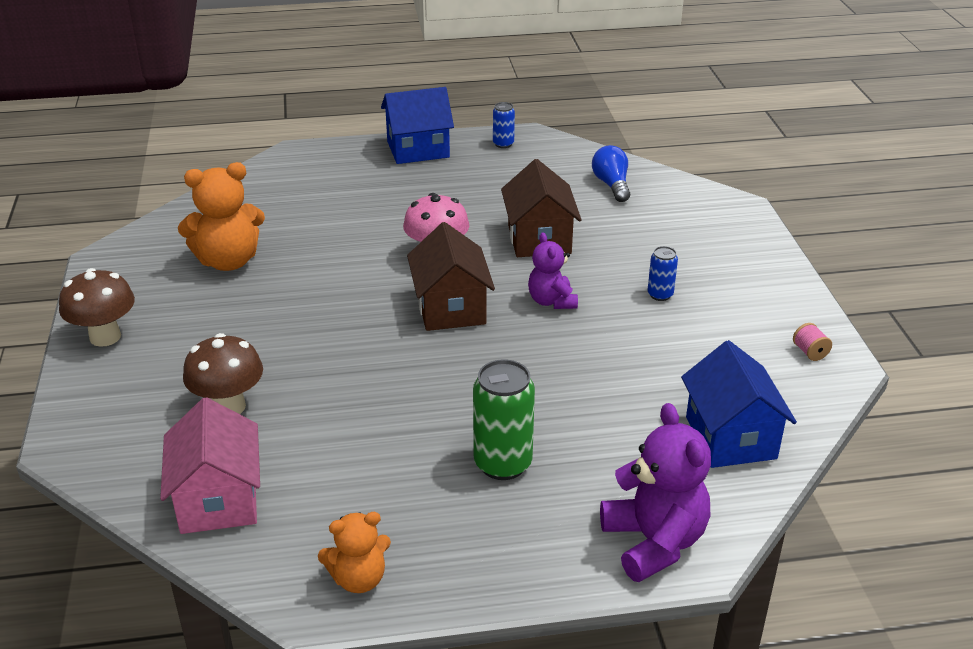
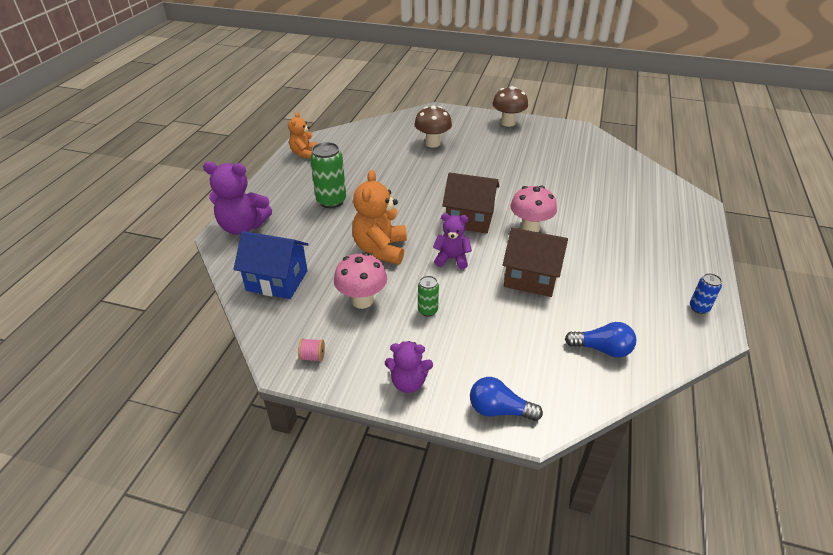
camera: 115 degrees right, 5 degrees up
(218, 499) = (375, 133): pink house -> none
(228, 261) = (561, 160): orange teddy bear -> orange teddy bear (380, 249)
(418, 149) = (695, 258): blue house -> none
(660, 295) = (427, 310): blue can -> green can
(692, 347) = (362, 300): none -> pink mushroom
(743, 224) = (499, 410): none -> blue light bulb
(769, 279) = (408, 382): none -> purple teddy bear

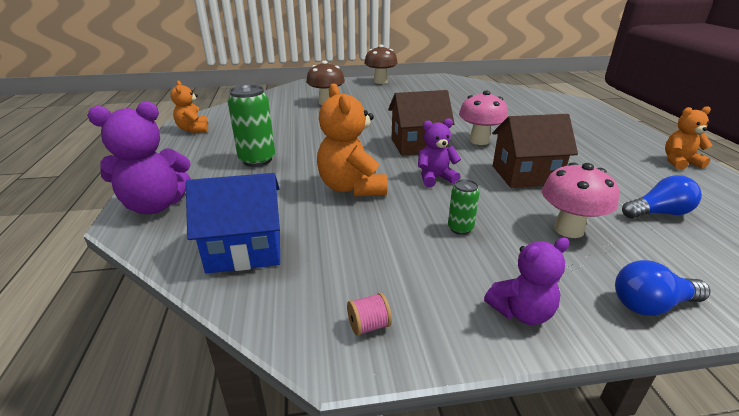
camera: 25 degrees left, 10 degrees down
(362, 300) = (376, 240): pink mushroom -> pink mushroom (568, 229)
(699, 308) = (679, 162): blue can -> orange teddy bear

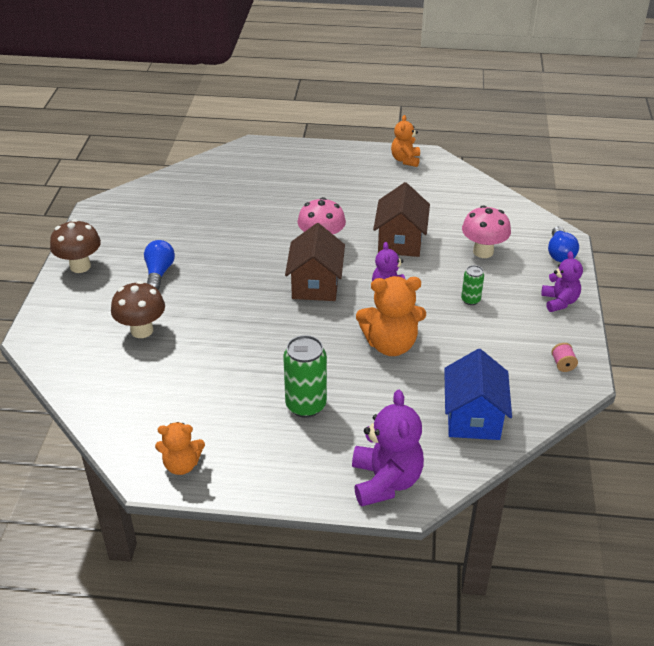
camera: 75 degrees left, 10 degrees up
(658, 213) = (473, 206): blue light bulb -> blue light bulb (159, 272)

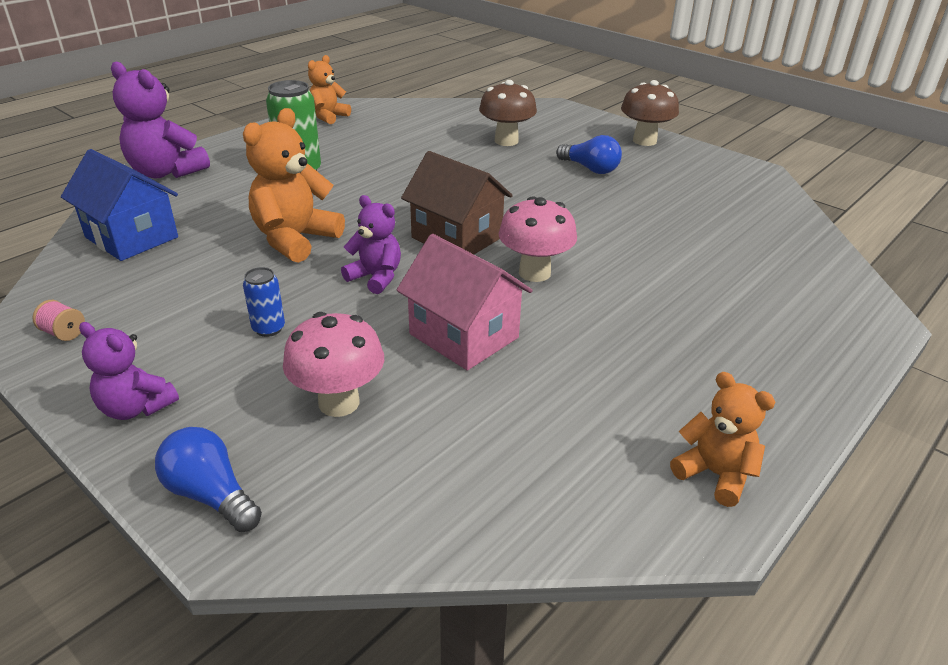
camera: 125 degrees right, 5 degrees down
(400, 241) = (464, 336): brown house -> pink house
(470, 300) = (268, 329): green can -> blue can

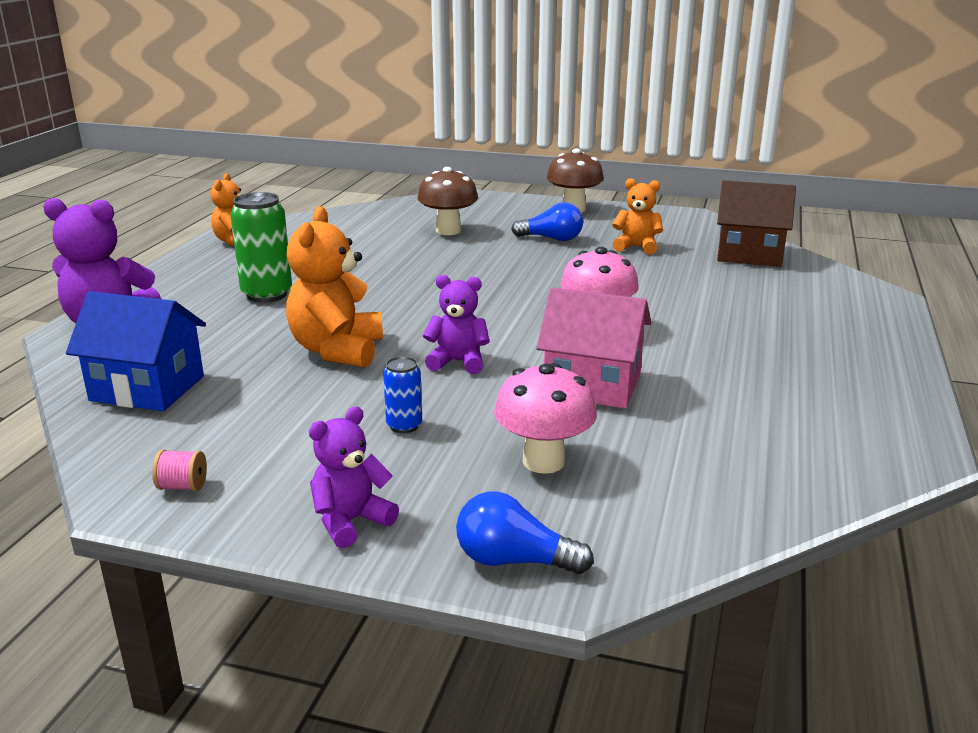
camera: 25 degrees left, 10 degrees down
(136, 408) = (350, 521): purple teddy bear -> purple teddy bear turned 135 degrees clockwise
(457, 238) = (496, 315): brown house -> brown house (749, 254)
(715, 474) = (887, 422): orange teddy bear -> orange teddy bear (637, 247)

